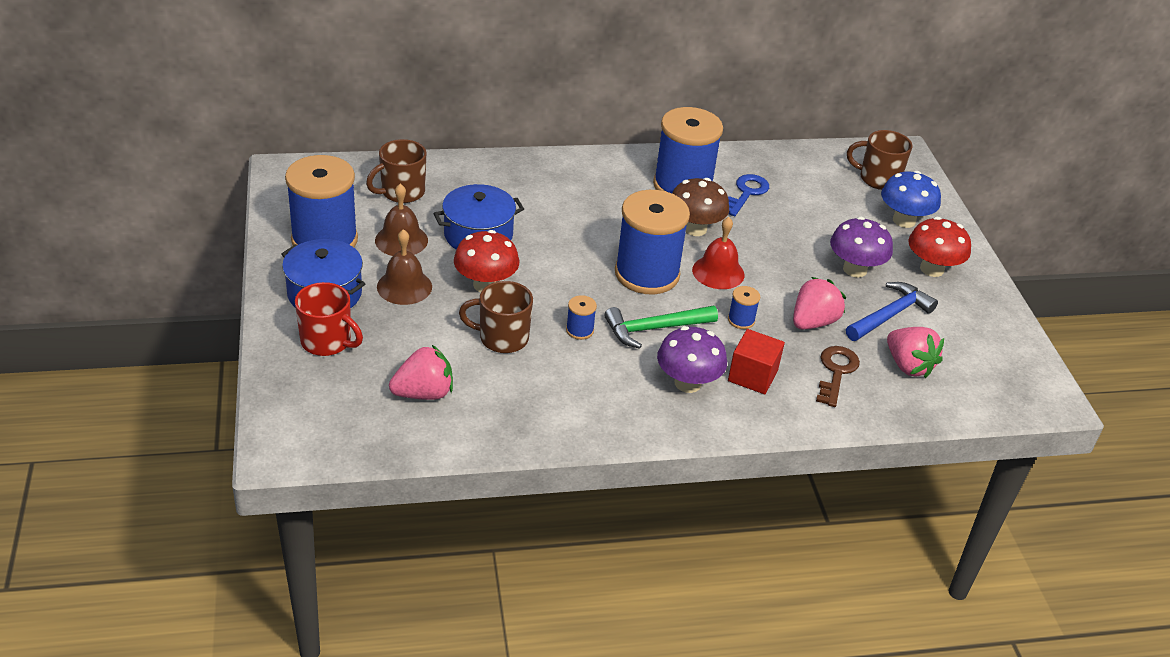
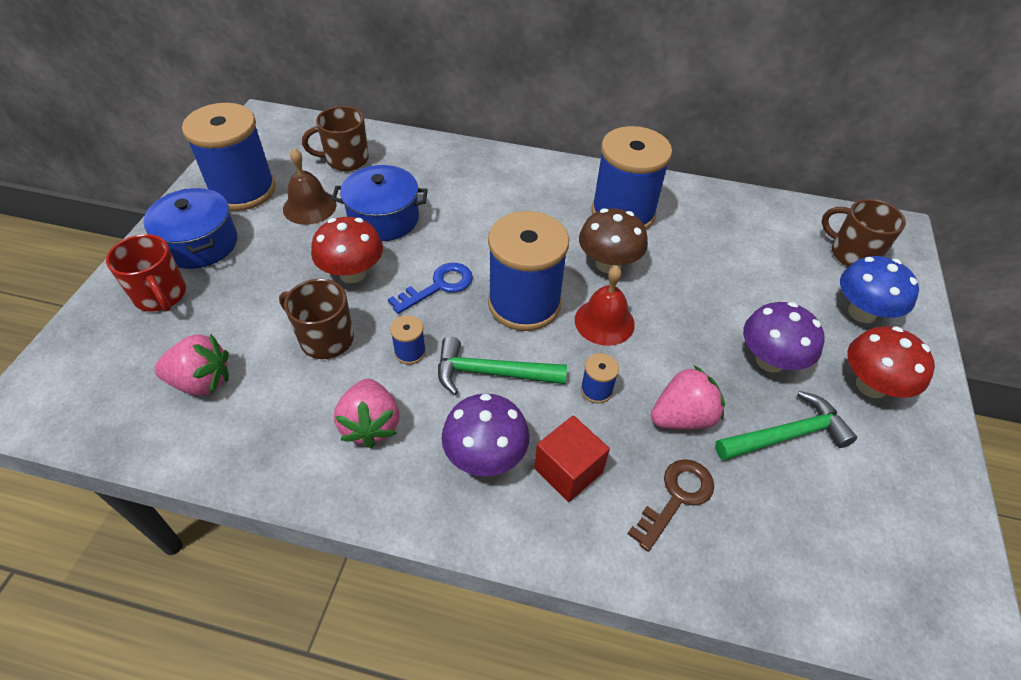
camera: 25 degrees right, 10 degrees up
(404, 286) = (275, 255): brown bell -> none
(746, 193) = (688, 236): blue key -> blue key (438, 286)
(890, 315) = (786, 435): blue hammer -> green hammer
(908, 366) = (778, 518): pink strawberry -> pink strawberry (371, 425)

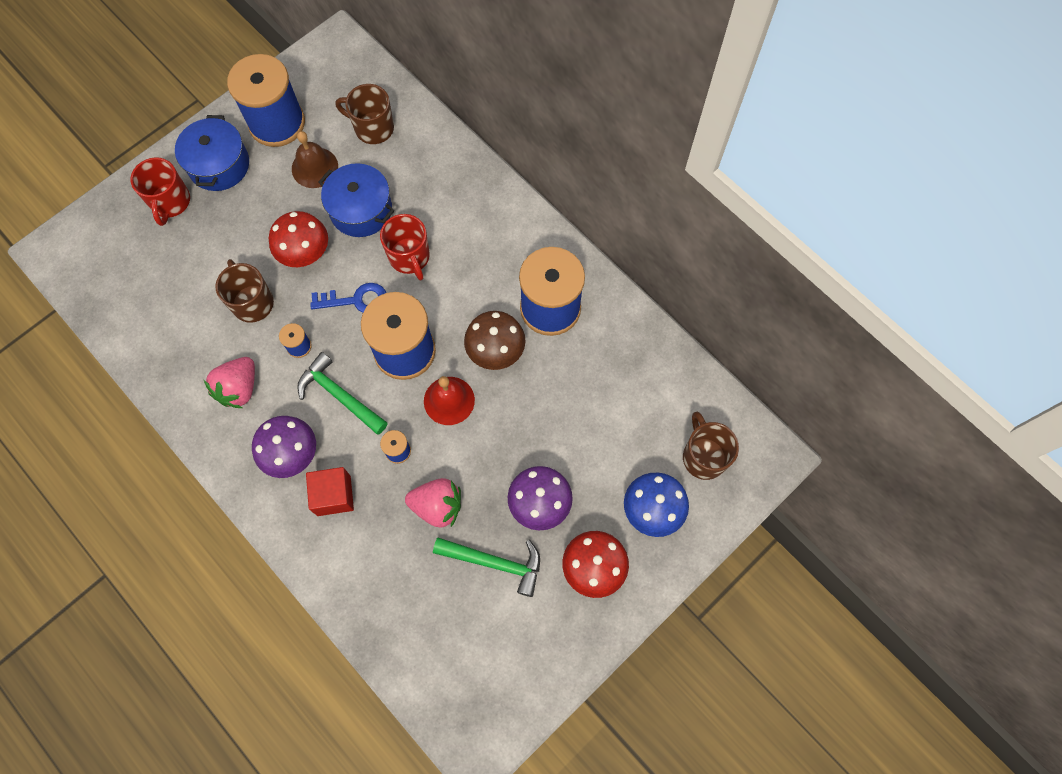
camera: 35 degrees right, 20 degrees up
(202, 381) = (159, 293): pink strawberry -> none
(463, 232) = (409, 257): none -> red mug
(676, 497) = (384, 555): brown key -> none

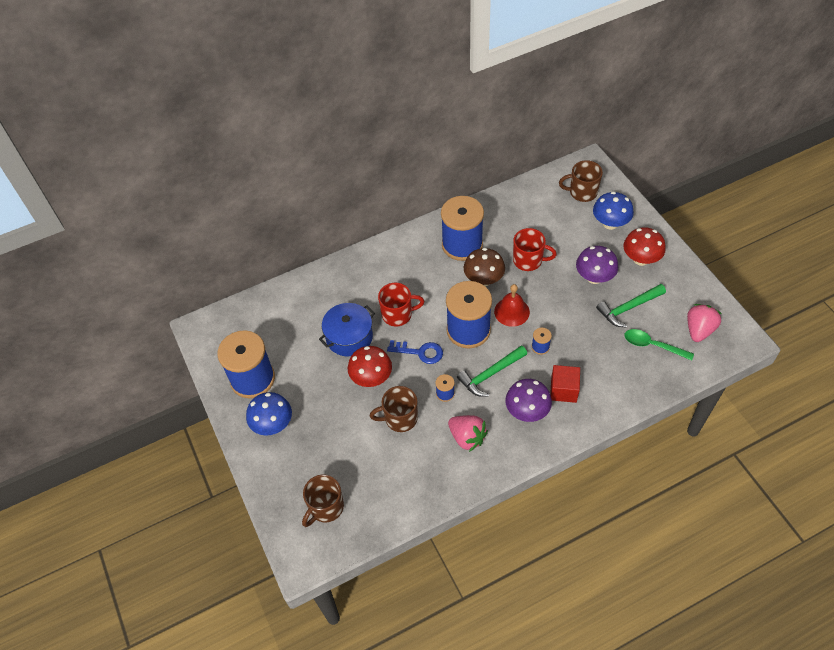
camera: 70 degrees left, 15 degrees down
(170, 202) = (292, 464): red mug -> red mug (528, 260)
(219, 165) = (273, 424): blue pot -> blue mushroom
(315, 167) = (302, 360): brown bell -> none
(356, 300) = (420, 352): blue key -> blue key turned 90 degrees clockwise
(373, 128) = (284, 318): brown mug -> brown mug (326, 508)
(435, 608) = (652, 345): none -> green spoon
(437, 506) = (584, 331): pink strawberry -> pink strawberry (699, 330)
(495, 563) = (628, 308): green hammer -> green hammer turned 150 degrees counterclockwise

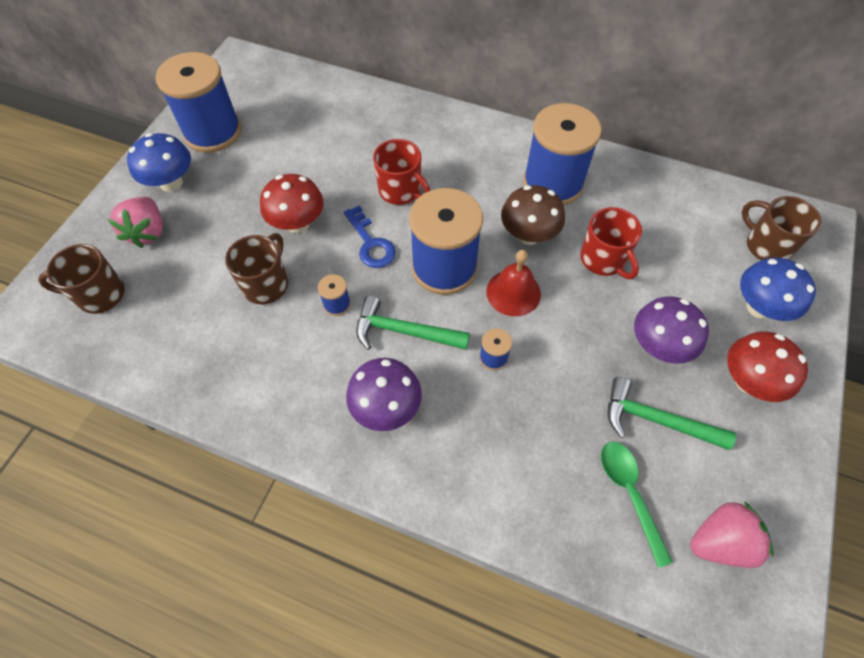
camera: 45 degrees right, 5 degrees up
(349, 337) = (332, 171): blue pot -> none
(400, 418) = (266, 284): brown mug -> brown mug turned 75 degrees clockwise
(467, 437) = (294, 368): pink strawberry -> pink strawberry (148, 232)
(563, 390) = (454, 429): red cube -> none

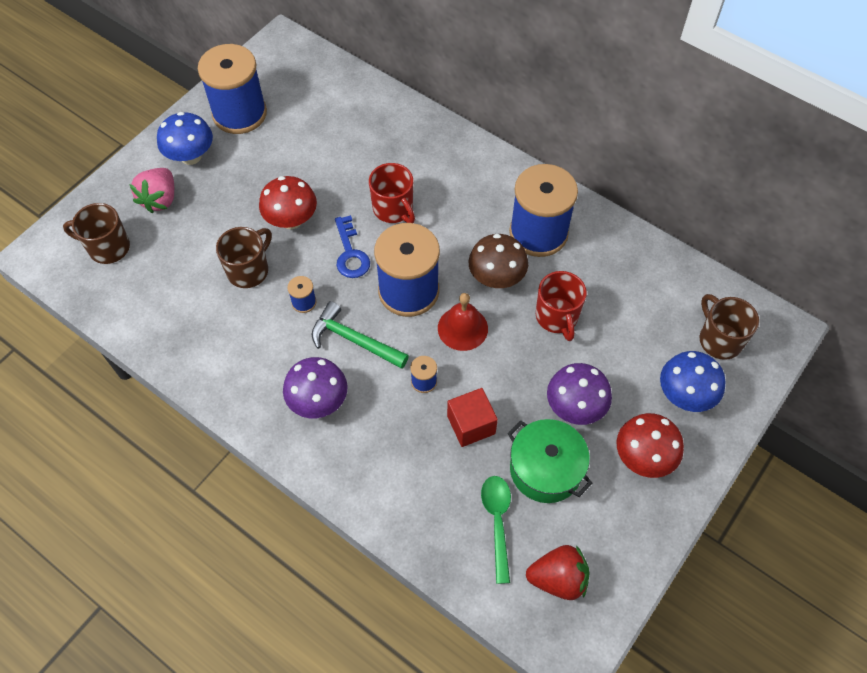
camera: 15 degrees right, 0 degrees up
(560, 392) = (471, 425): none -> red cube
(656, 420) = (545, 469): green hammer -> green pot
(720, 541) = (558, 578): pink strawberry -> red strawberry

